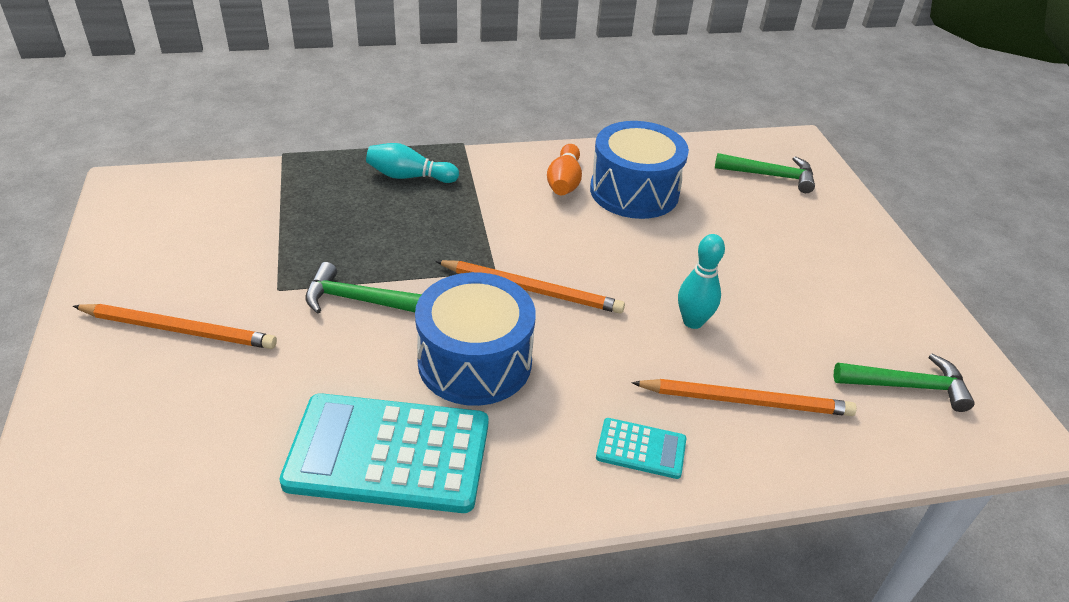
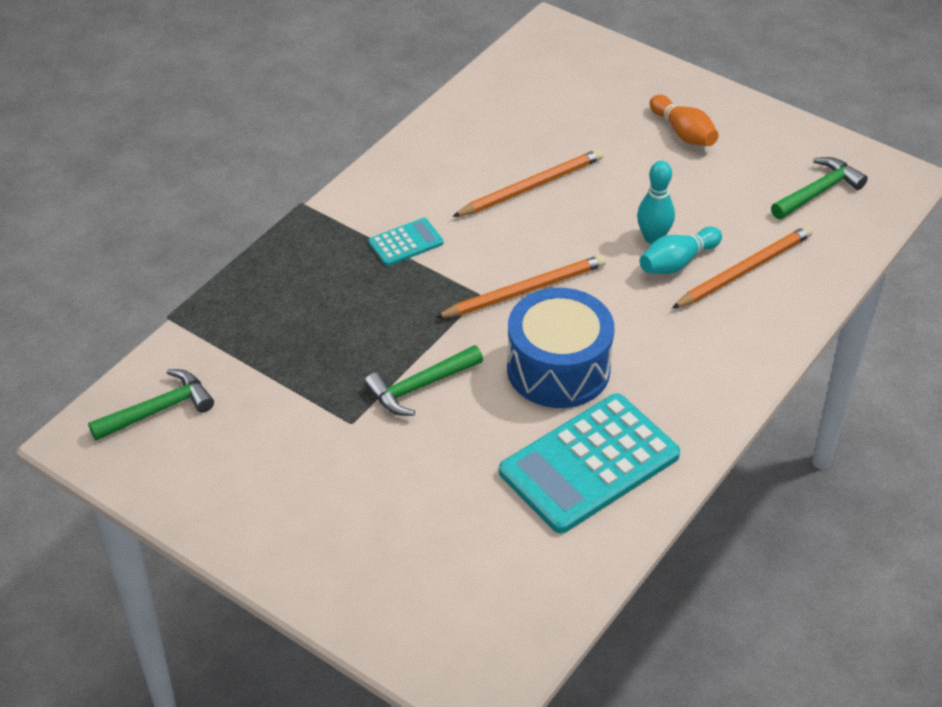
camera: 40 degrees left, 5 degrees up
(178, 329) = (330, 502): orange pencil -> orange pencil (530, 187)
(409, 176) = (305, 263): turquoise bowling pin -> turquoise bowling pin (677, 262)
(564, 182) = (429, 185): orange bowling pin -> orange bowling pin (683, 133)
(634, 191) = (490, 158): blue drum -> none
(641, 448) = (723, 346): turquoise calculator -> turquoise calculator (405, 243)
(770, 176) = (567, 76): green hammer -> green hammer (158, 410)

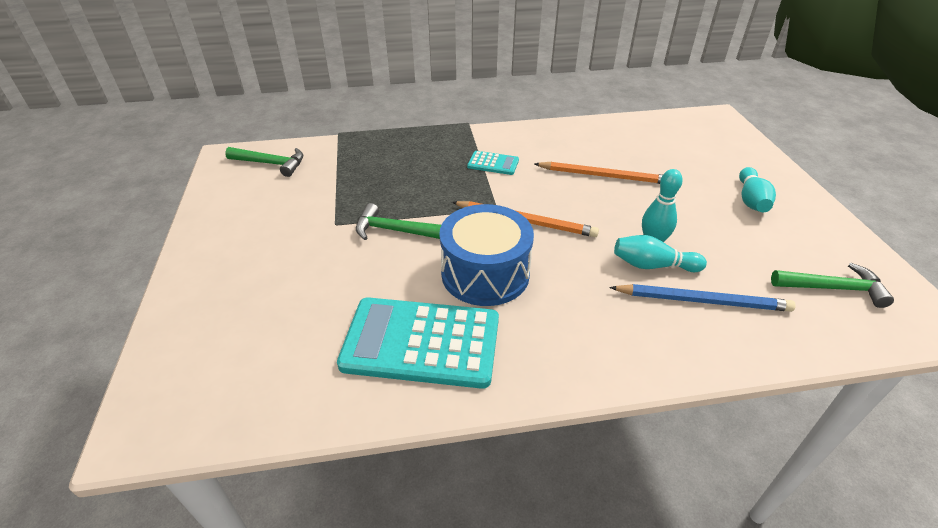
camera: 45 degrees right, 5 degrees down
(683, 133) = (751, 200): orange bowling pin -> turquoise bowling pin
(744, 270) = (702, 301): orange pencil -> blue pencil

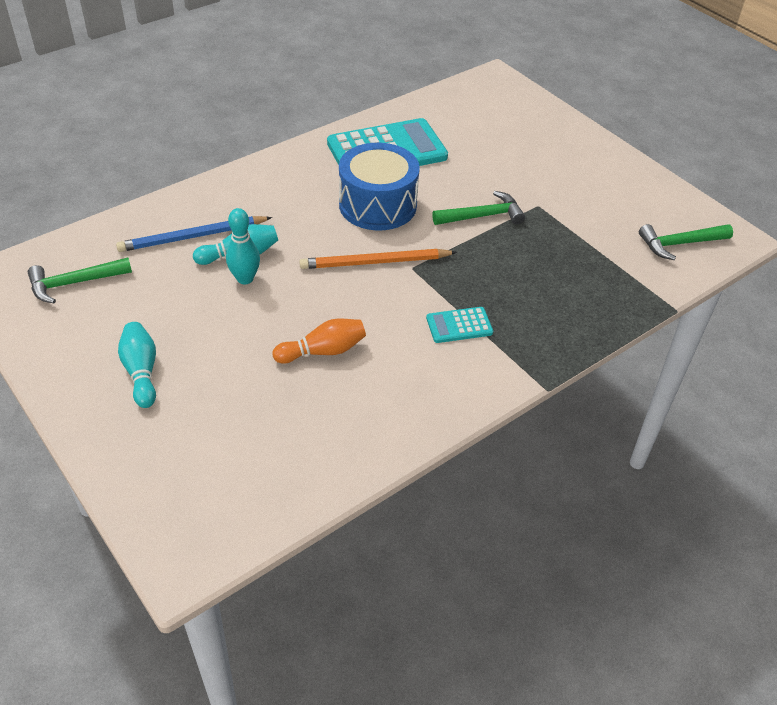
camera: 150 degrees right, 5 degrees up
(603, 176) = (323, 351): orange pencil -> orange bowling pin

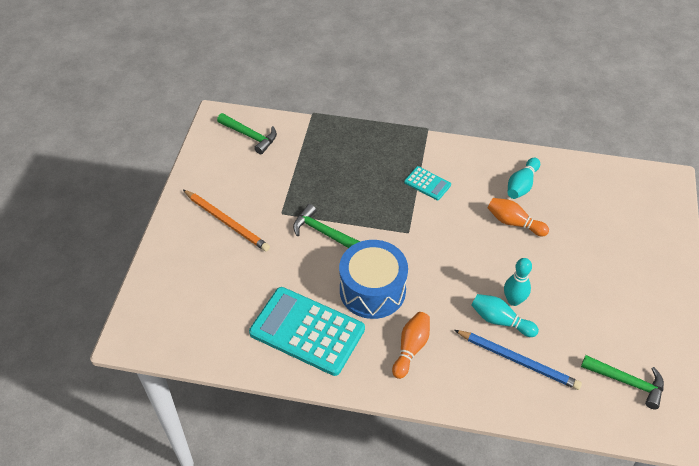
camera: 130 degrees left, 5 degrees up
(141, 372) = (625, 284): turquoise bowling pin -> turquoise bowling pin (521, 185)
(293, 189) = (411, 348): none -> orange bowling pin
(375, 262) = (424, 251): orange pencil -> orange pencil (226, 221)

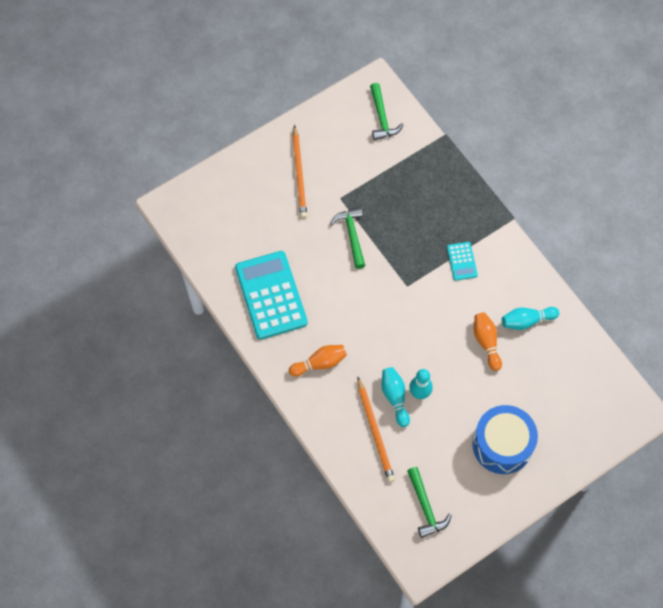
camera: 45 degrees right, 15 degrees up
(372, 290) = (339, 304): blue drum -> blue drum (502, 445)
(518, 360) = (375, 431): blue pencil -> orange pencil

